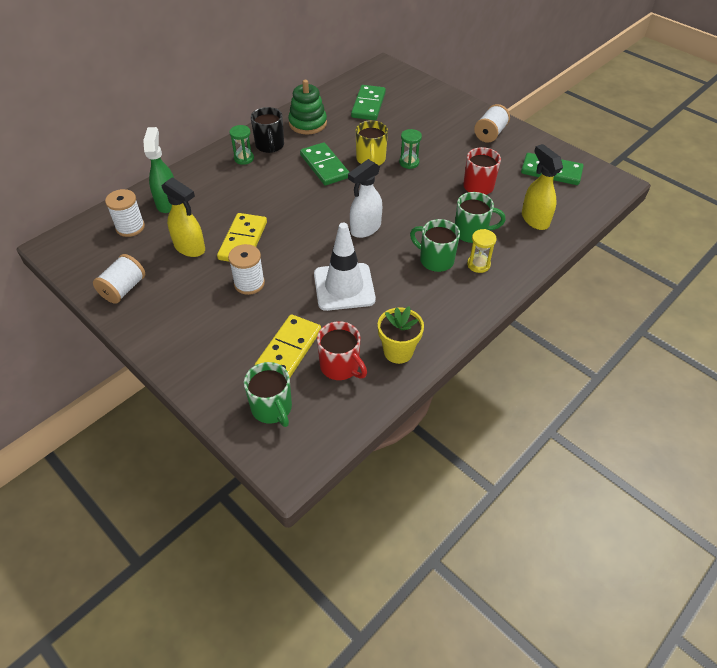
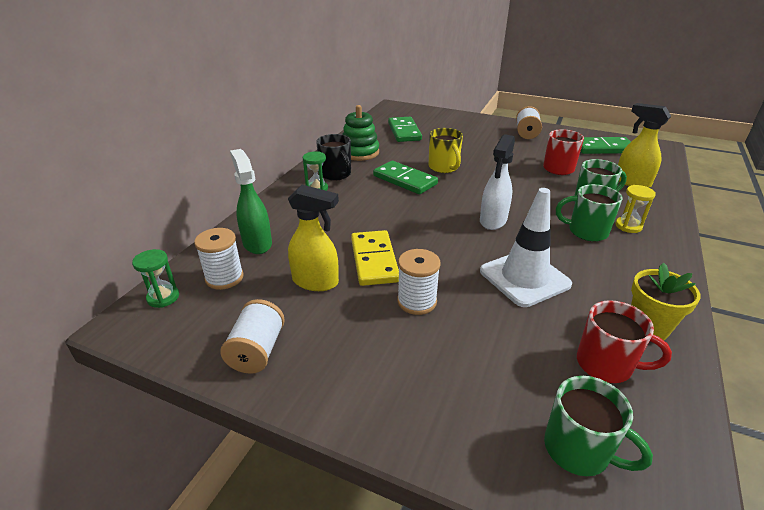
camera: 20 degrees left, 15 degrees down
(289, 350) = (529, 364): yellow domino -> none
(409, 162) = (480, 163): green hourglass -> green hourglass (163, 297)

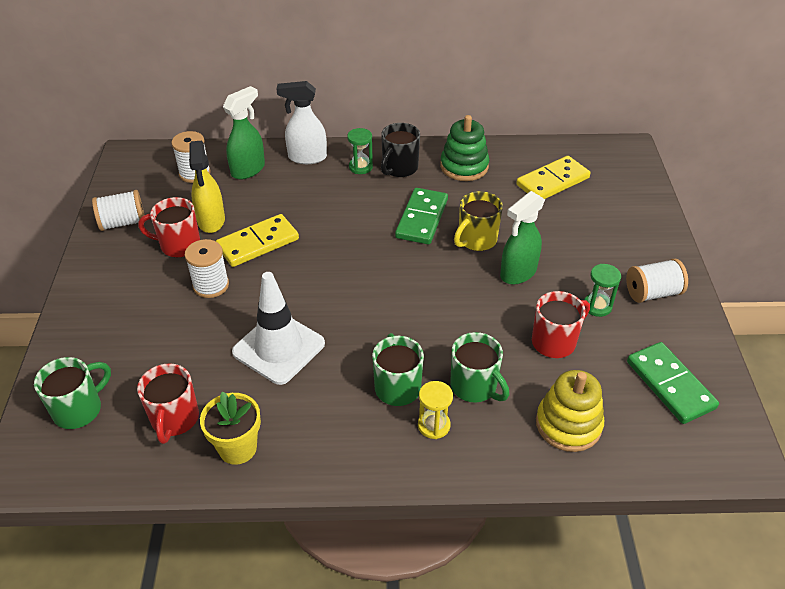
camera: 65 degrees right, 10 degrees up
(163, 297) = (160, 157): green hourglass -> green hourglass (597, 306)
(336, 312) = (179, 245): none -> red mug
(404, 131) = (552, 181): green domino -> yellow domino
(487, 163) = (518, 273): none -> green spray bottle
(493, 221) = (374, 306): white spray bottle -> white spray bottle (307, 157)
(578, 450) = (79, 409): green mug -> green mug turned 150 degrees counterclockwise
(631, 182) = (568, 424): yellow spray bottle -> yellow stacking toy

